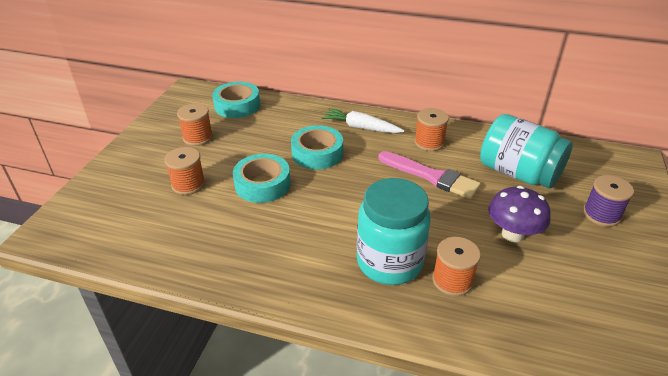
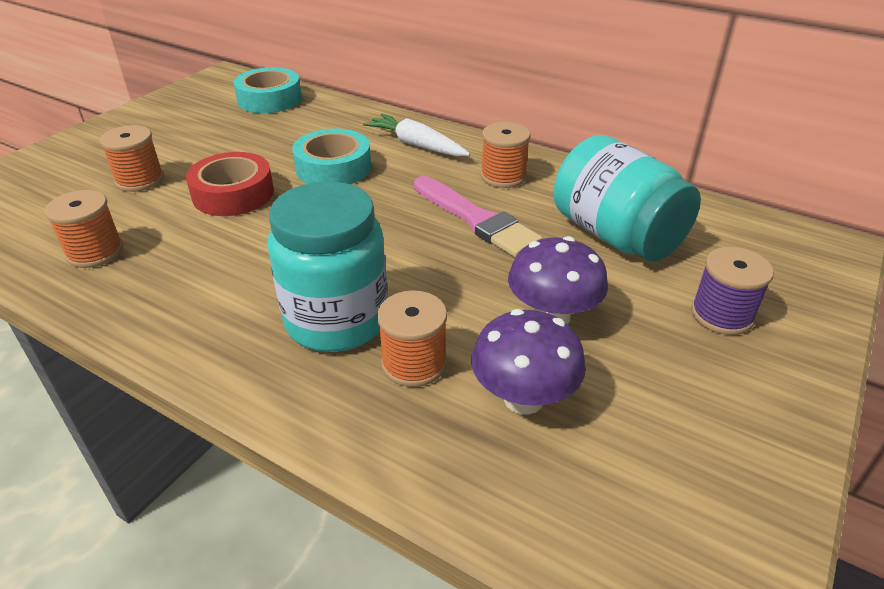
camera: 15 degrees right, 0 degrees up
(198, 137) = (193, 129): orange spool -> orange spool (95, 252)
(262, 184) = (233, 194): turquoise tape -> red tape
(526, 289) = (523, 398): none -> purple mushroom

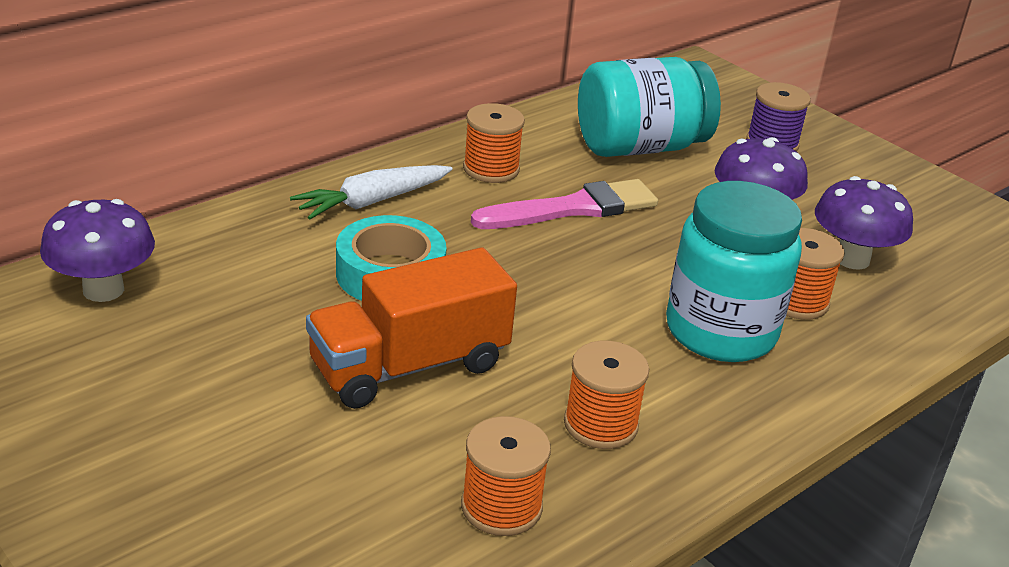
camera: 75 degrees left, 5 degrees down
(140, 180) = (304, 453): orange spool -> orange spool (600, 424)
(233, 194) = (409, 366): red tape -> orange truck
(269, 99) = (103, 290): turquoise tape -> purple mushroom

